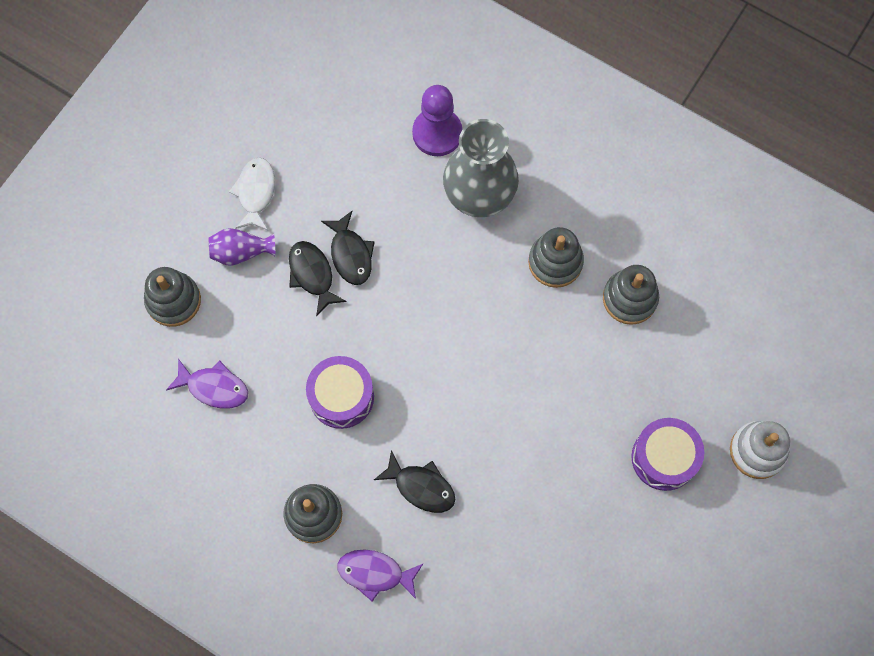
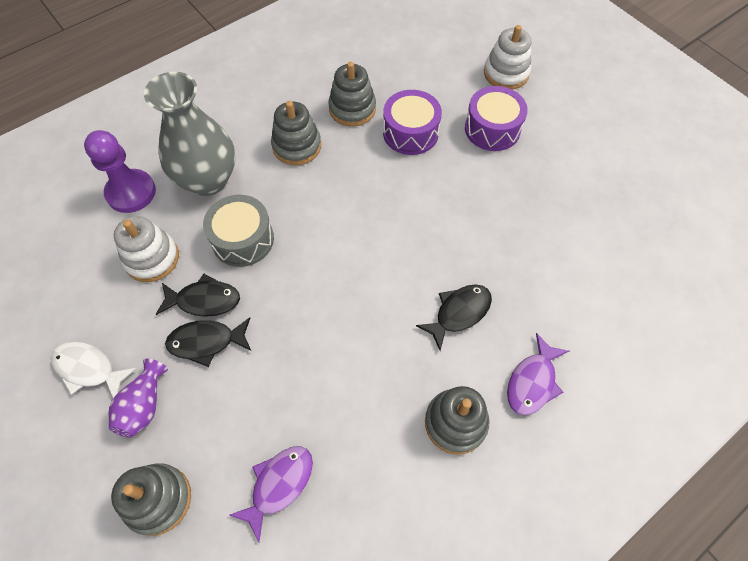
camera: 70 degrees left, 10 degrees down
(341, 396) = (343, 355): purple drum -> purple drum (410, 132)
(375, 188) = (152, 258): none -> white stacking toy
(425, 259) = (243, 239): none -> grey drum

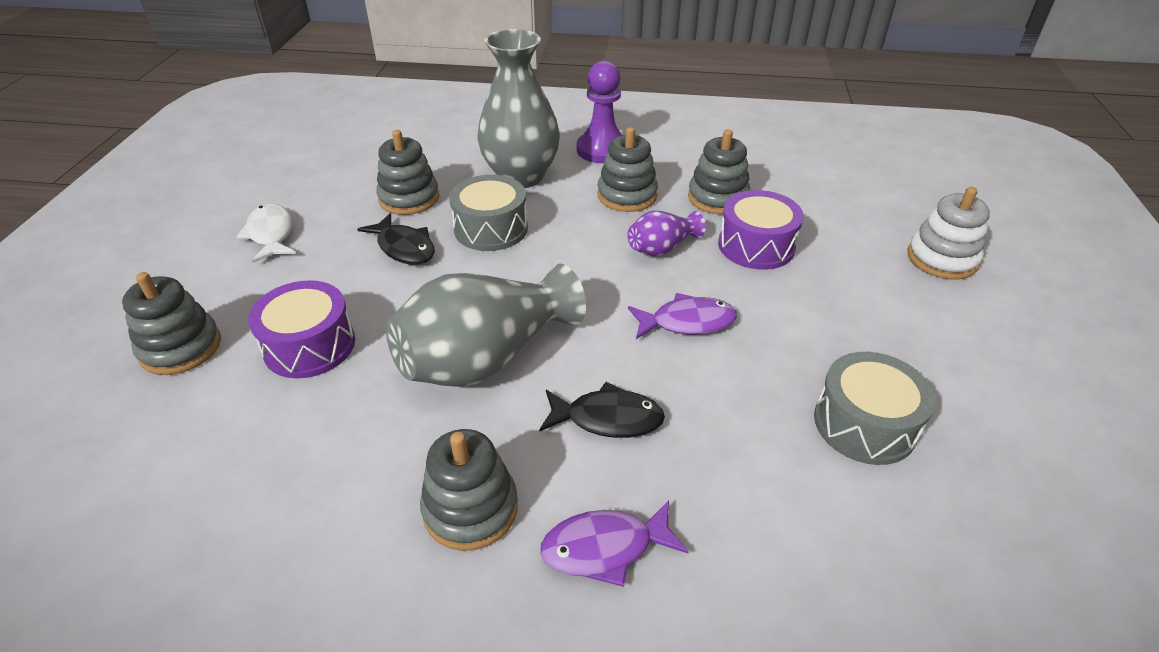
camera: 45 degrees right, 20 degrees down
(131, 192) = (455, 152): purple pawn -> purple pawn (602, 150)
(144, 405) = (266, 282): purple vase -> purple vase (662, 248)
(152, 258) = (409, 198): white stacking toy -> grey stacking toy
(206, 342) = (365, 275): black fish -> none
(279, 485) = (262, 415): purple fish -> purple fish (687, 322)
(356, 333) = (486, 358): none -> grey vase
(492, 129) = (861, 294): purple drum -> purple drum (309, 345)
(566, 214) = (864, 424): none -> grey drum

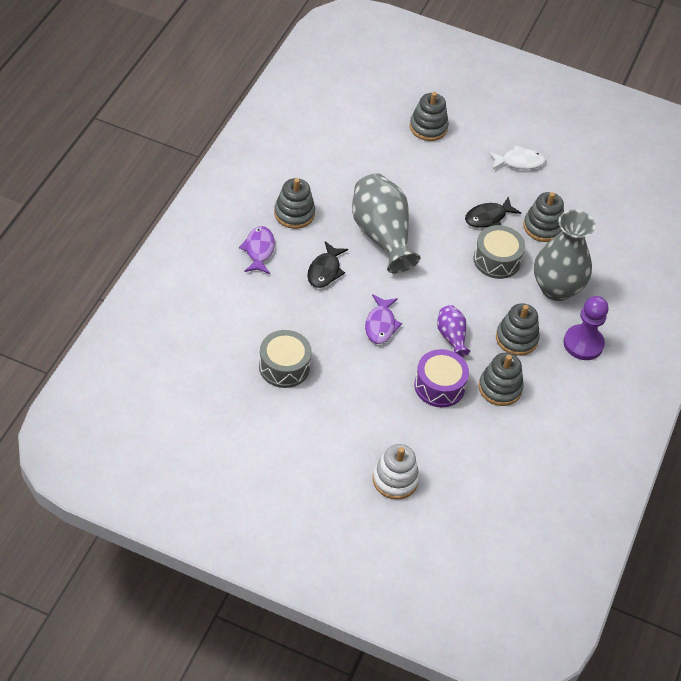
camera: 100 degrees right, 10 degrees up
(309, 345) = (414, 172): purple drum -> none

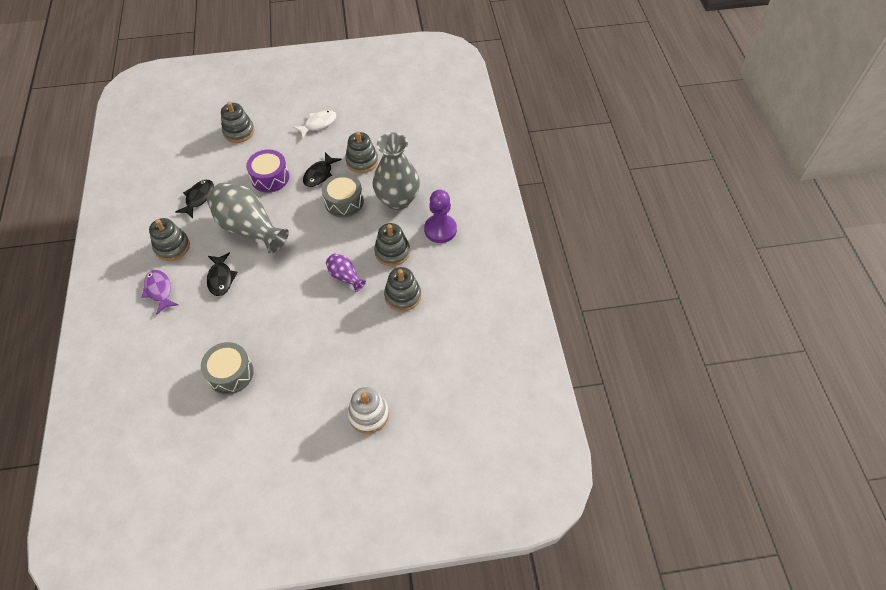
camera: 25 degrees left, 5 degrees up
(347, 177) = (198, 198): none -> black fish
(380, 325) = (287, 297): purple fish -> none
(439, 386) = (358, 320): purple drum -> purple drum (270, 177)

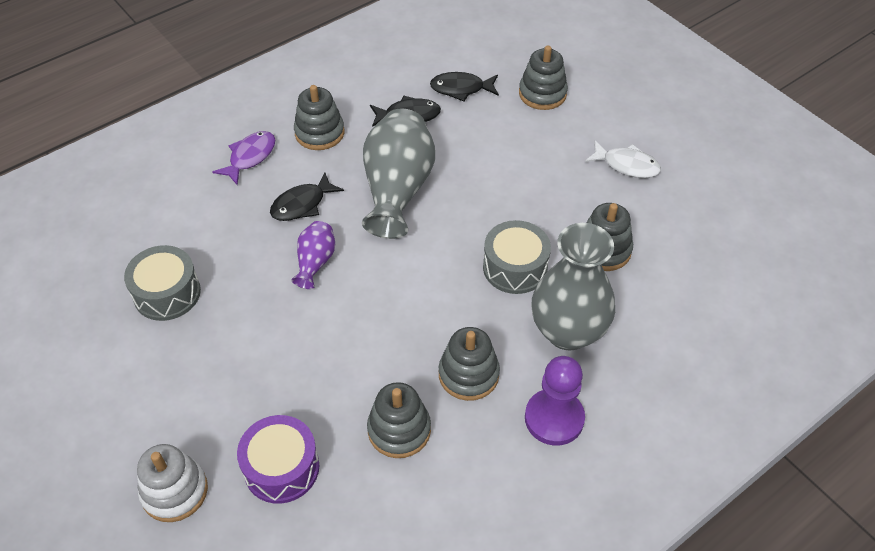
camera: 60 degrees right, 5 degrees down
(270, 177) = (493, 165): purple drum -> purple drum (281, 468)
(319, 174) = (541, 214): black fish -> black fish (461, 89)
(345, 277) = (387, 338): purple vase -> purple vase (315, 262)

